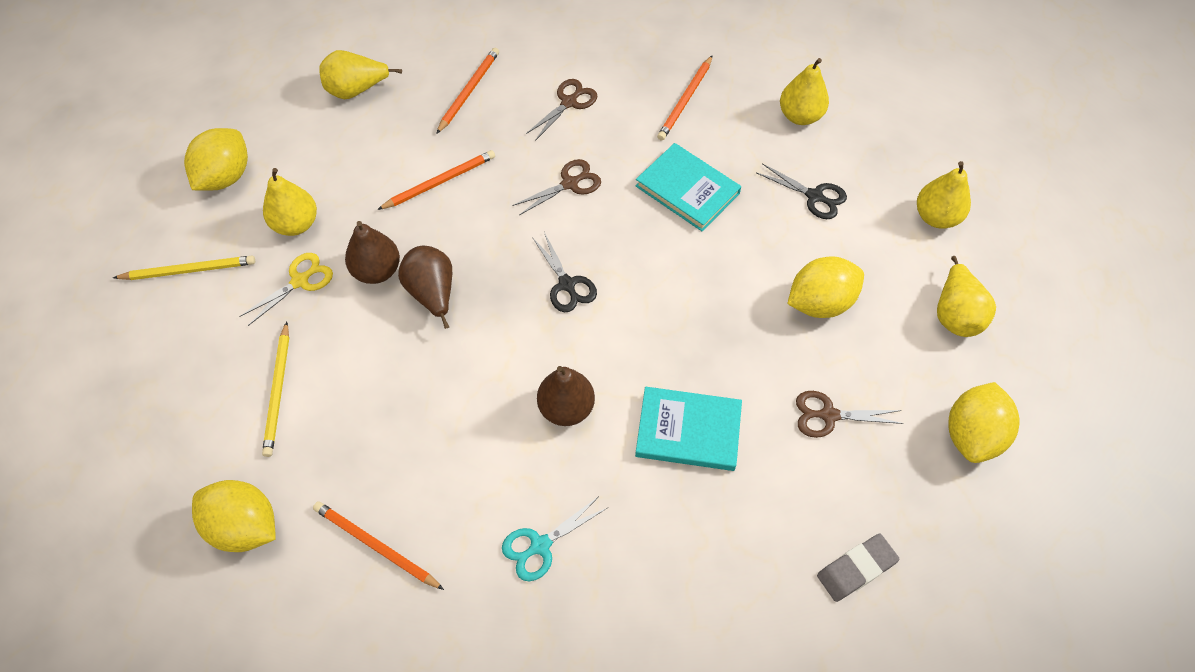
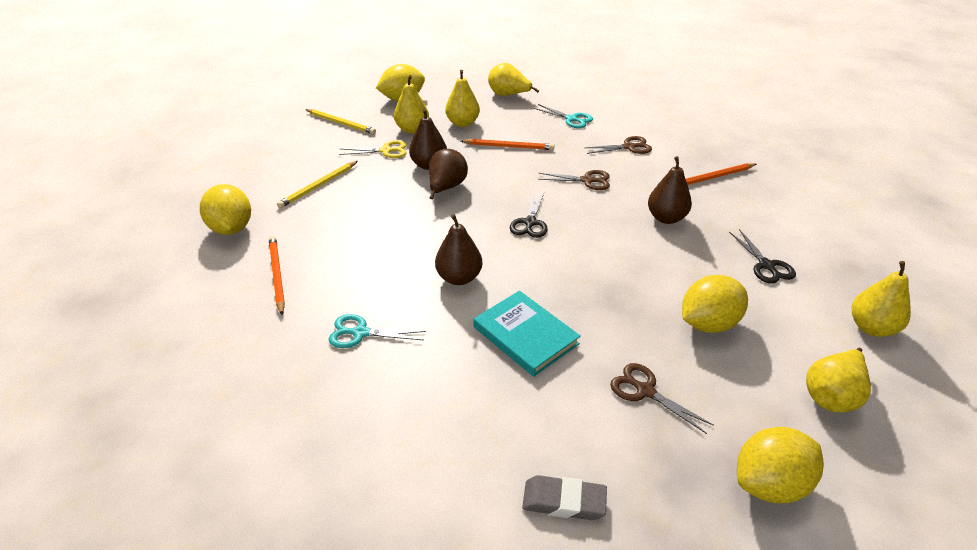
camera: 40 degrees right, 20 degrees down
(469, 91) = (571, 119): orange pencil -> turquoise scissors
(687, 190) = (666, 218): turquoise book -> brown pear
(800, 116) = (798, 220): yellow pear -> yellow pear (462, 123)
(819, 302) = (708, 323): yellow lemon -> yellow lemon turned 45 degrees counterclockwise

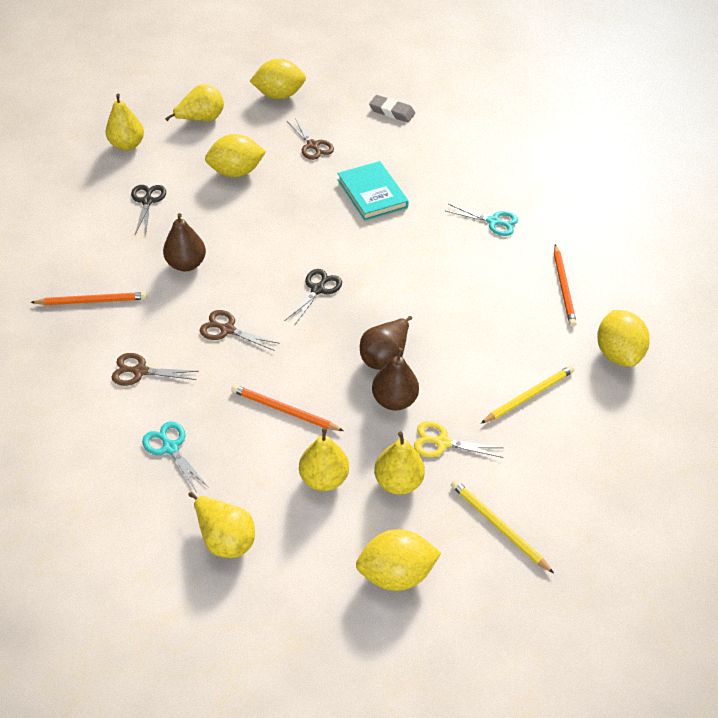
camera: 165 degrees left, 10 degrees up
(459, 278) = (405, 248): brown pear -> none

